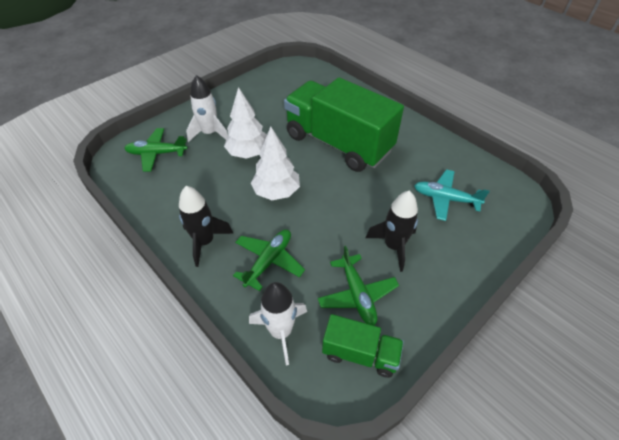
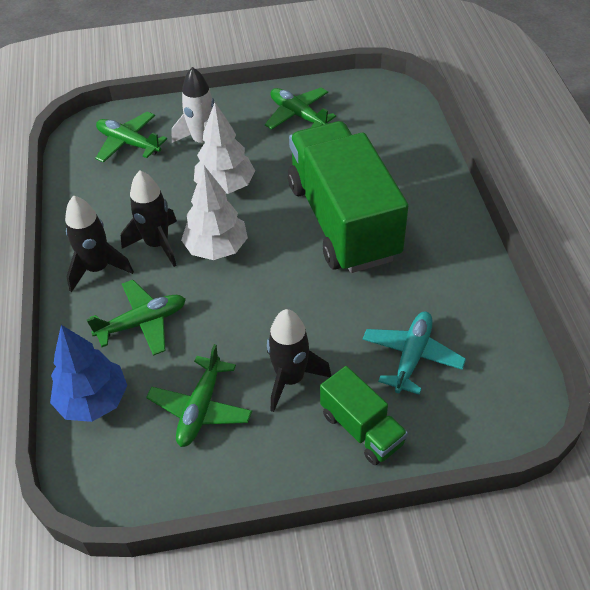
camera: 35 degrees right, 0 degrees up
(234, 207) = (157, 244): none -> black rocket
(257, 97) = (298, 115): none -> green plane
(281, 331) = (93, 401): white rocket -> blue tree
(360, 353) = (149, 467): green truck -> green truck (361, 429)
(445, 199) = (412, 356): turquoise plane -> turquoise plane turned 60 degrees clockwise

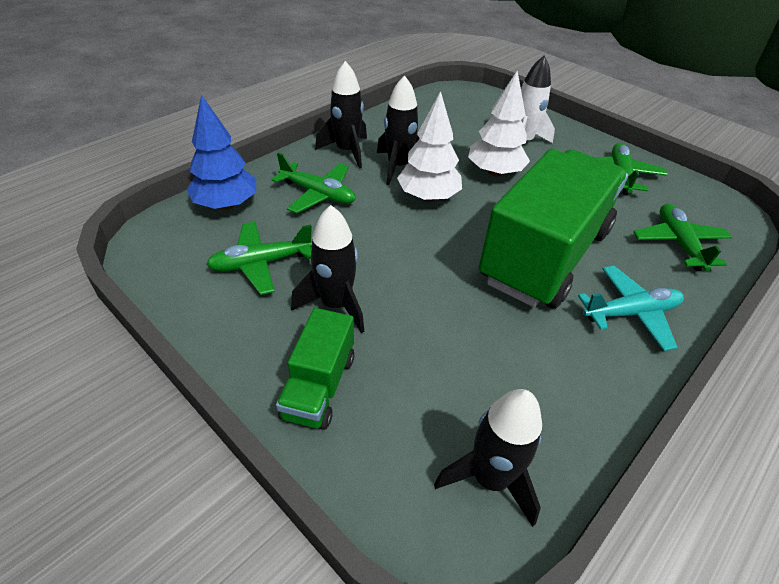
camera: 50 degrees right, 5 degrees down
(129, 143) = (474, 112): green plane -> green plane (678, 243)
(412, 356) = (440, 386): turquoise plane -> turquoise plane (630, 313)
(494, 372) = (490, 479): none -> black rocket

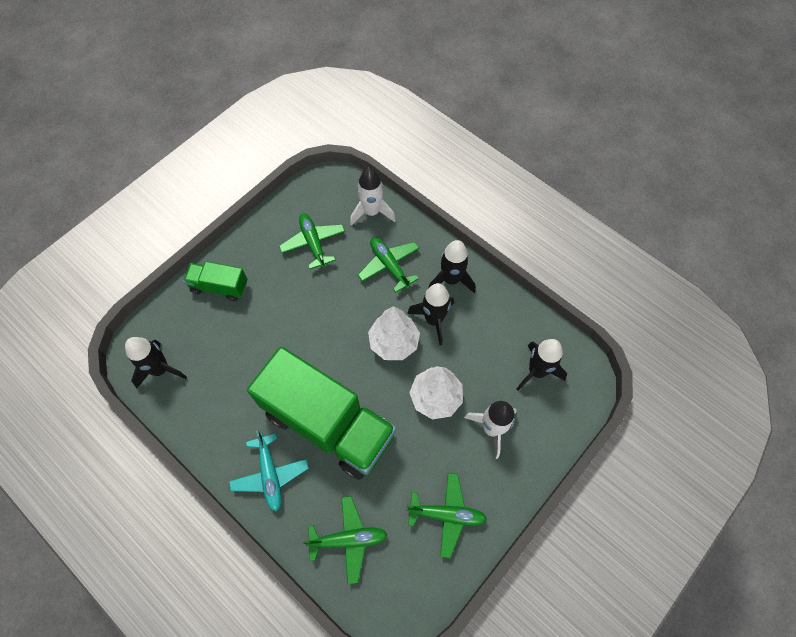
camera: 90 degrees right, 20 degrees up
(226, 204) = (371, 212): blue tree -> white rocket
(318, 194) = (389, 266): green plane -> green plane turned 120 degrees clockwise
(335, 305) = (278, 289): black rocket -> black rocket (537, 371)

